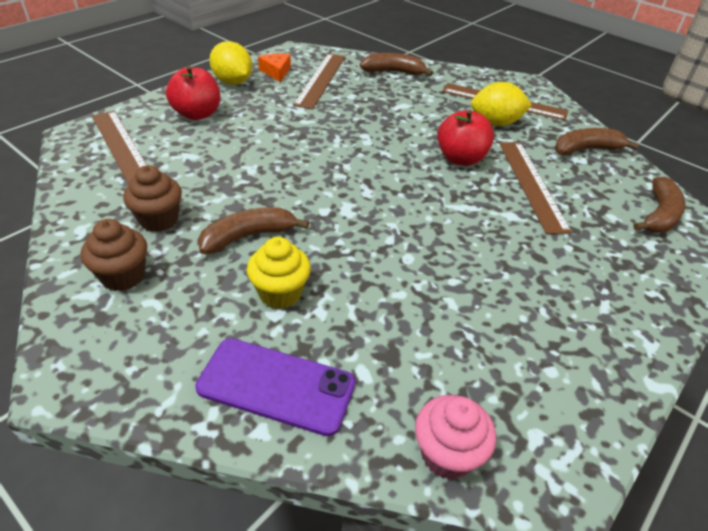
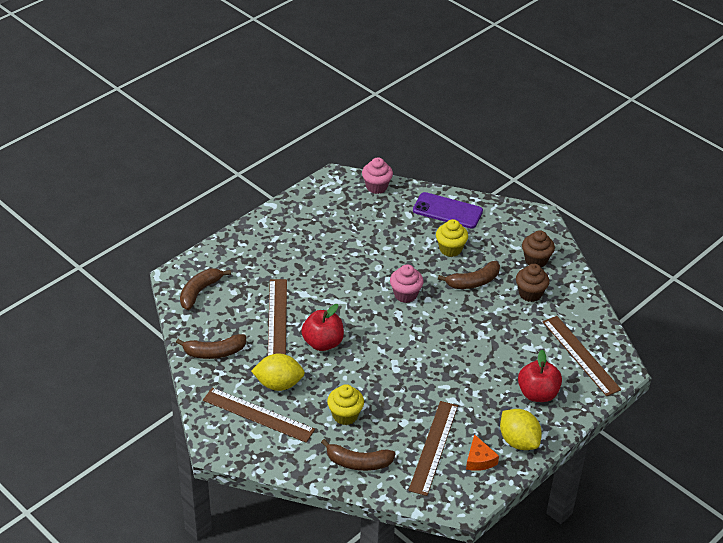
camera: 175 degrees left, 0 degrees up
(358, 216) = (405, 294): none -> pink cupcake
(414, 100) = (345, 415): none -> yellow cupcake

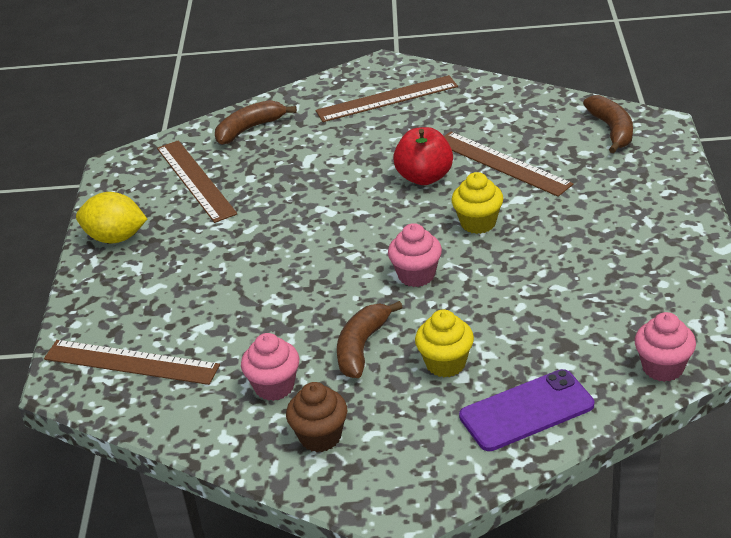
camera: 140 degrees right, 5 degrees down
(214, 352) = (504, 105): brown banana -> none
(278, 384) = (408, 125): yellow lemon -> none
(345, 415) = (311, 147): yellow cupcake -> yellow cupcake (478, 223)
(479, 460) = (139, 200): orange cheese -> none
(530, 294) = (274, 386): brown cupcake -> pink cupcake
(537, 394) = (141, 289): red apple -> none

